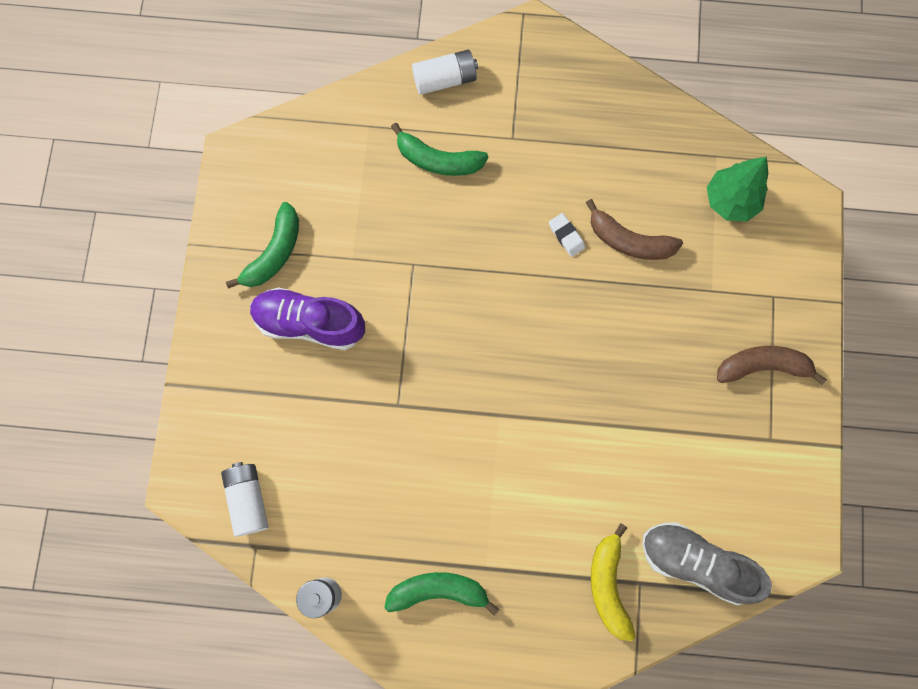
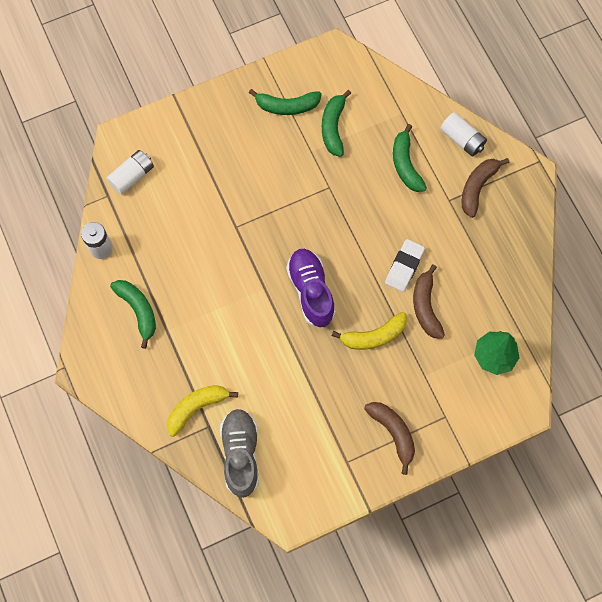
camera: 60 degrees right, 5 degrees down
(309, 323) = (256, 150): purple shoe -> purple shoe (311, 291)
(337, 214) = (333, 127): none -> green banana
(515, 98) = (477, 187): none -> brown banana
(566, 236) = (404, 267): white eraser -> white eraser, size x1.63
(633, 320) = (374, 336): none -> yellow banana

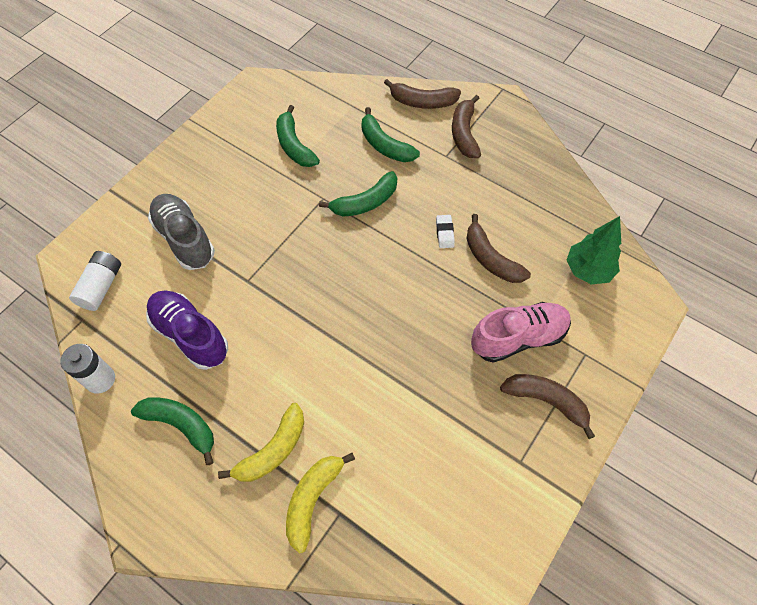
camera: 30 degrees left, 10 degrees down
(241, 454) = (397, 525): grey shoe -> grey shoe (185, 239)
(287, 106) = (236, 148): green banana -> green banana (365, 202)
(311, 291) = (366, 303): purple shoe -> purple shoe (190, 335)
(374, 336) = (459, 314): yellow banana -> yellow banana (273, 450)
(404, 267) = (444, 233): white eraser -> white eraser, size x0.61
(404, 378) = (518, 338): none -> pink shoe
(462, 139) = (422, 102): white battery -> brown banana

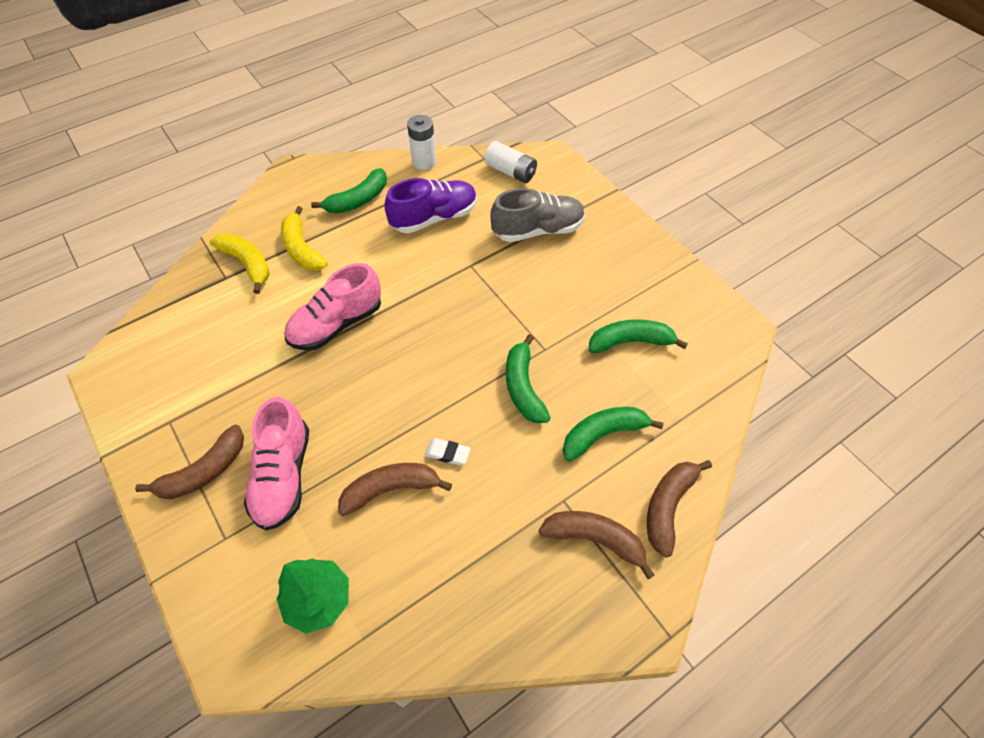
camera: 110 degrees right, 5 degrees down
(358, 367) = (337, 324): none -> pink shoe

